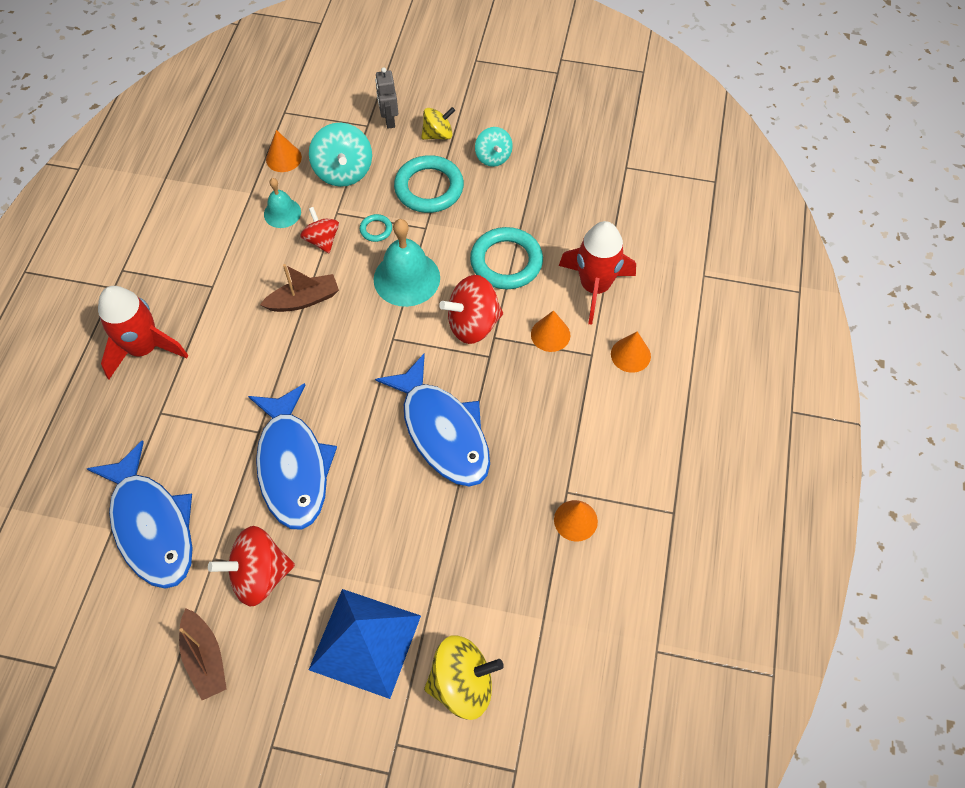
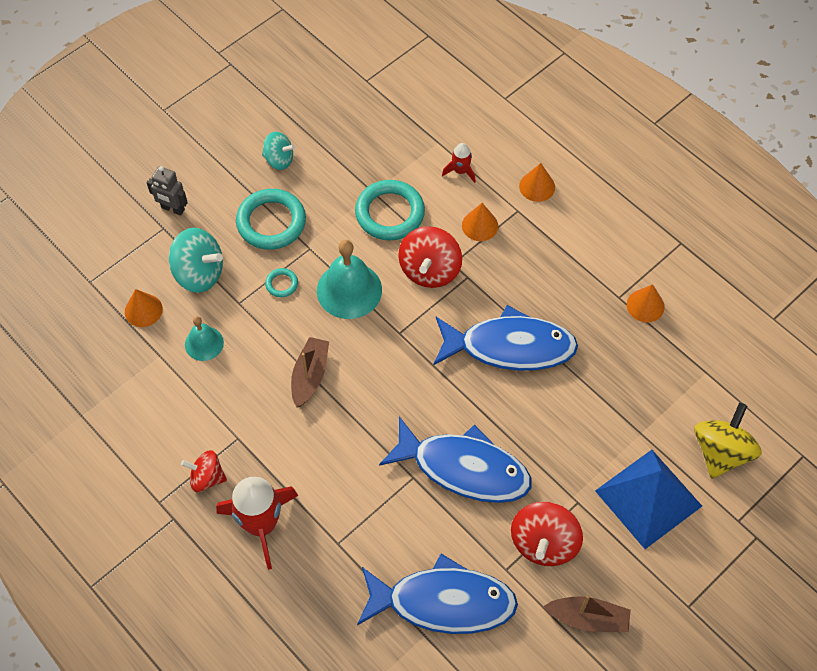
camera: 55 degrees left, 0 degrees up
(322, 240) = (259, 329): red spinning top -> red spinning top (207, 478)
(438, 134) = (221, 183): yellow spinning top -> none
(595, 287) = (460, 171): red rocket -> red rocket, size x0.48

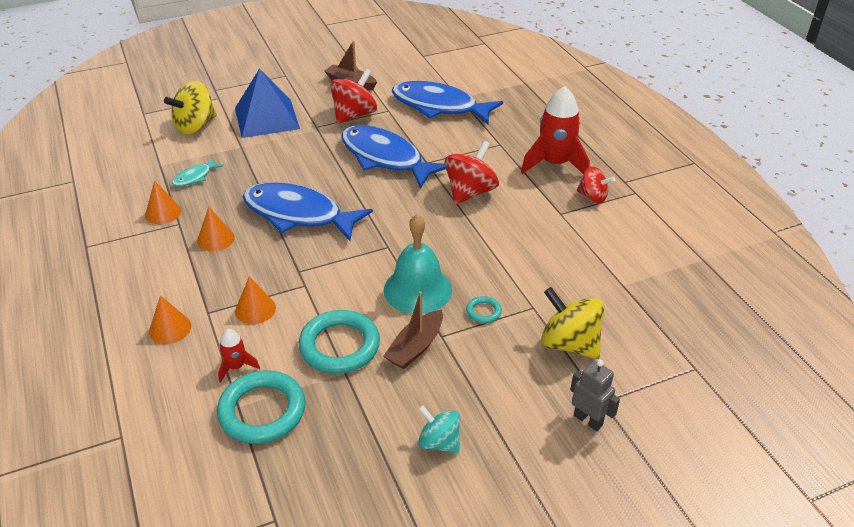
camera: 160 degrees left, 20 degrees down
(143, 310) = (635, 326): orange cone -> orange cone (215, 239)
(199, 273) = (569, 344): turquoise spinning top -> yellow spinning top
(204, 343) = (576, 283): turquoise bell -> none
(271, 222) = (474, 373): turquoise ring -> turquoise ring (262, 411)
(310, 376) = (483, 237): brown boat -> brown boat (415, 347)
(430, 270) = (330, 285): red spinning top -> red spinning top (470, 192)
(653, 365) = (195, 177): none -> turquoise fish

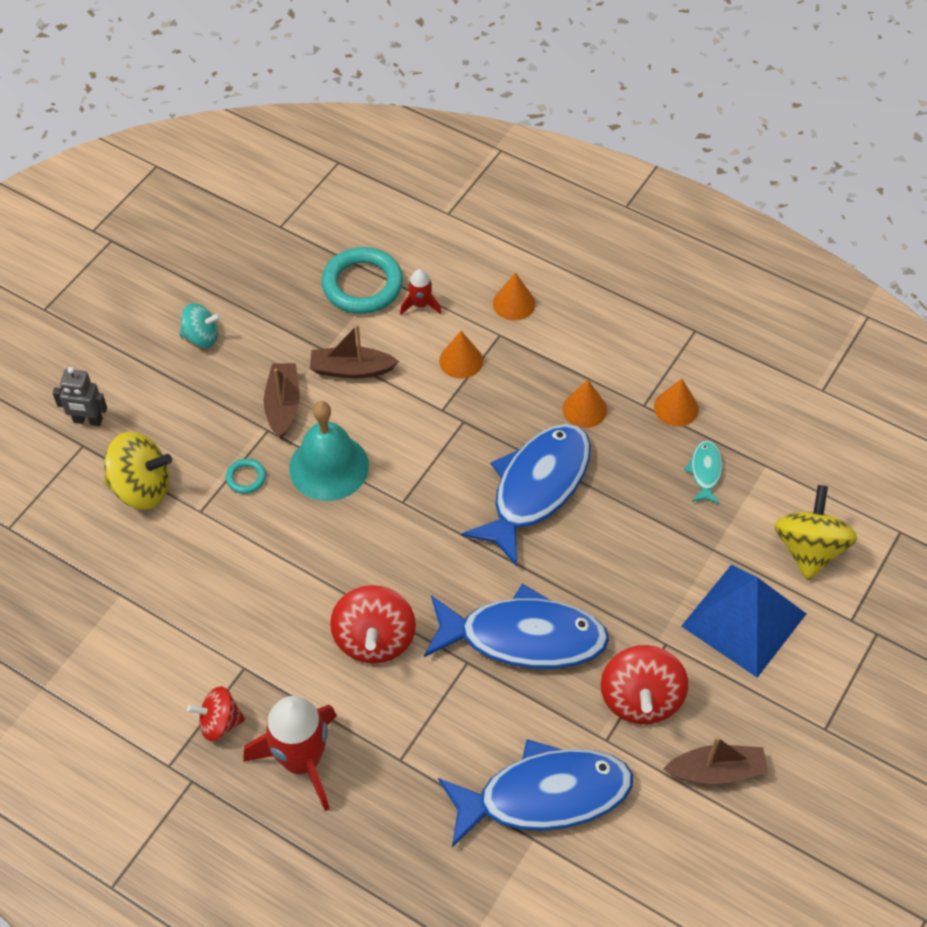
camera: 145 degrees right, 15 degrees up
(298, 214) = (536, 488): blue fish -> blue fish turned 45 degrees counterclockwise
(339, 346) = (351, 369): turquoise ring -> brown boat

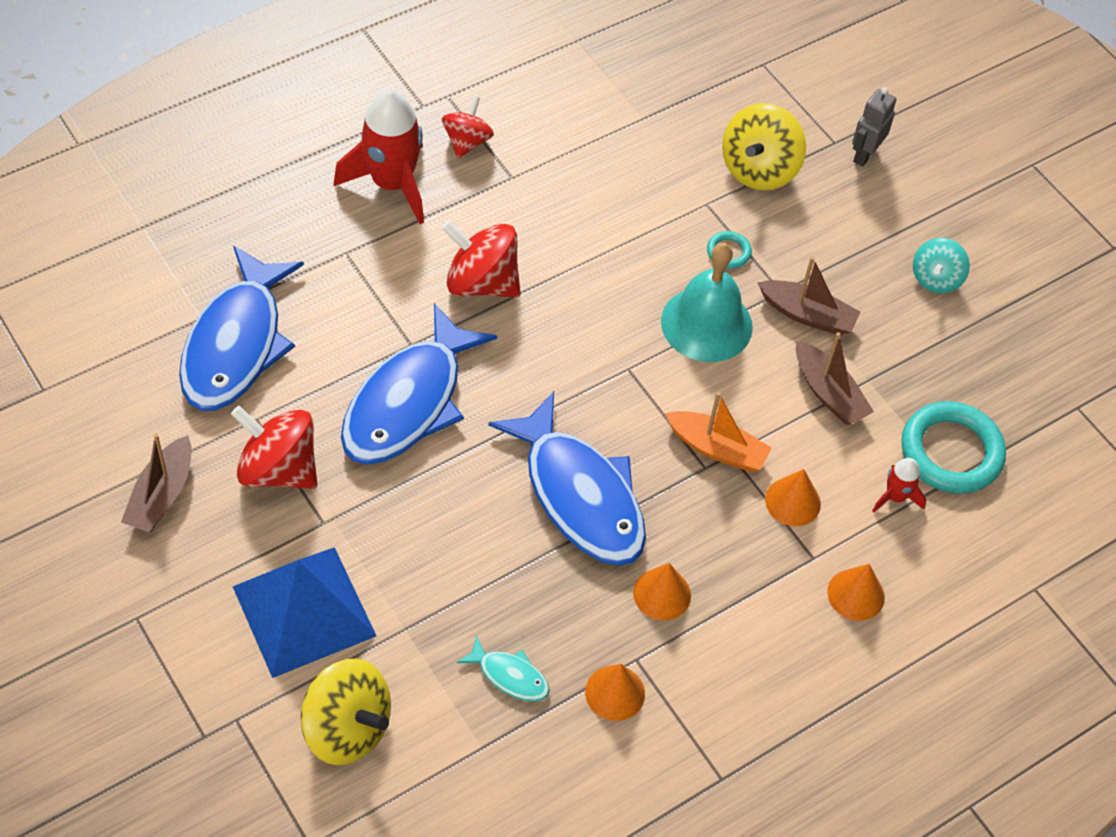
camera: 110 degrees right, 0 degrees up
(351, 369) = (828, 393): brown boat -> brown boat turned 120 degrees clockwise
(443, 420) = (717, 448): none -> orange boat

